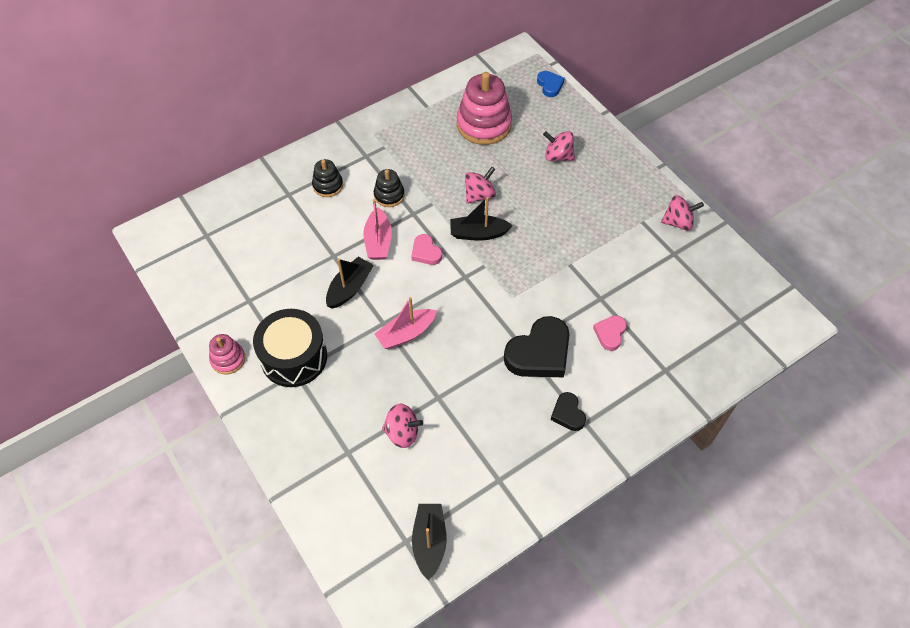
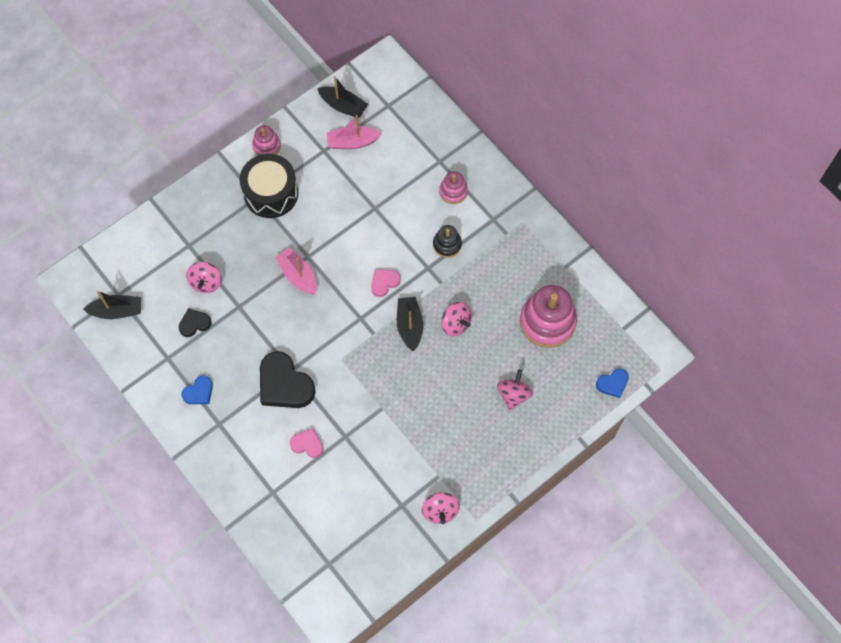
camera: 85 degrees right, 10 degrees up
(328, 185) = (453, 191): black stacking toy -> pink stacking toy
(350, 288) = (341, 225): black boat -> black boat (343, 106)
(378, 241) = (393, 242): pink boat -> pink boat (352, 142)
(545, 444) = (199, 392): none -> blue heart
(568, 413) = (227, 409): black heart -> black heart (194, 324)

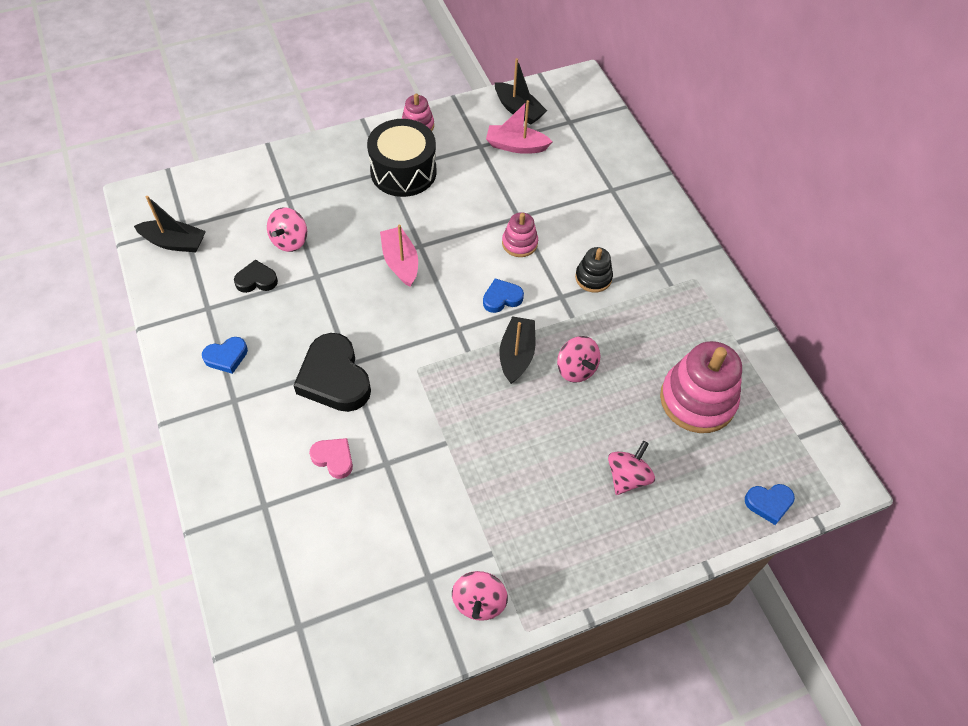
camera: 15 degrees right, 10 degrees down
(384, 283) = (502, 298): pink heart -> blue heart
(453, 191) = (618, 224): pink stacking toy -> pink stacking toy (519, 243)

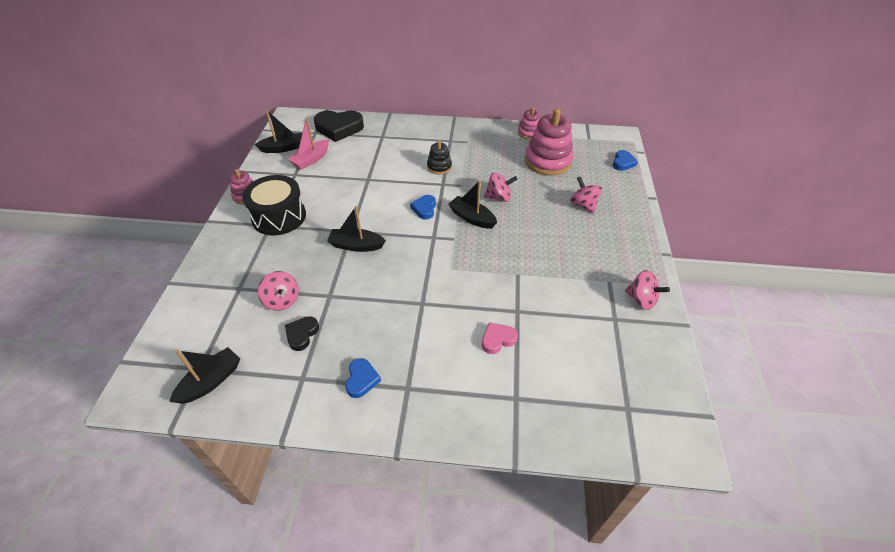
camera: 60 degrees left, 10 degrees down
(334, 378) = (429, 316): black heart -> black heart (339, 128)
(400, 262) = (356, 245): pink boat -> black boat
(519, 243) = (389, 186): pink stacking toy -> pink stacking toy (529, 133)

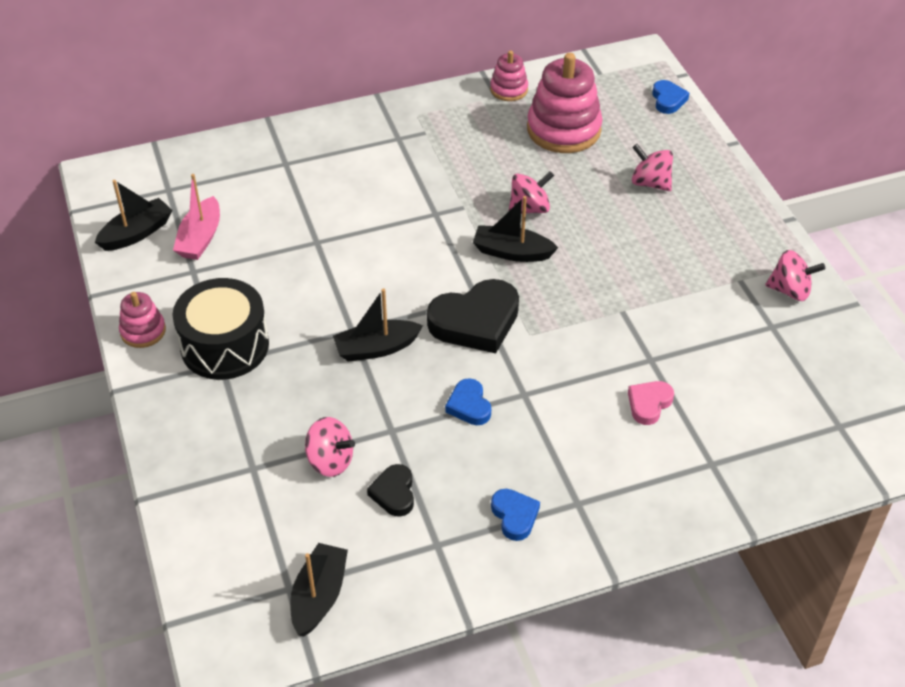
camera: 25 degrees left, 0 degrees up
(339, 128) = (203, 170): black heart -> black heart (476, 322)
(424, 209) = (435, 261): blue heart -> blue heart (469, 405)
(439, 167) = (411, 187): black stacking toy -> none

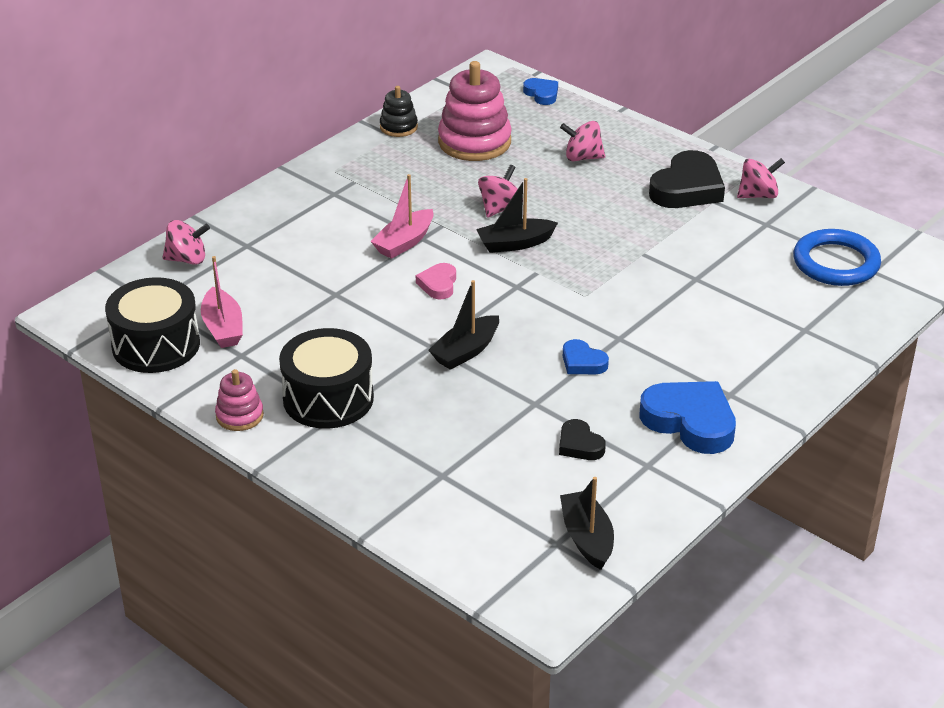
camera: 30 degrees left, 10 degrees down
(137, 233) = (156, 345): black boat -> black drum
(330, 461) = (504, 444): pink spinning top -> pink spinning top (187, 259)
(416, 212) = (404, 242): none -> pink boat
(476, 322) = (532, 302): black heart -> black heart (687, 188)
(509, 89) = (398, 127): pink stacking toy -> black stacking toy
(514, 516) = (690, 421): blue heart -> blue heart, size x1.91
(649, 404) = (722, 308): pink heart -> pink heart (438, 284)
(807, 400) = (836, 263): none -> blue ring

